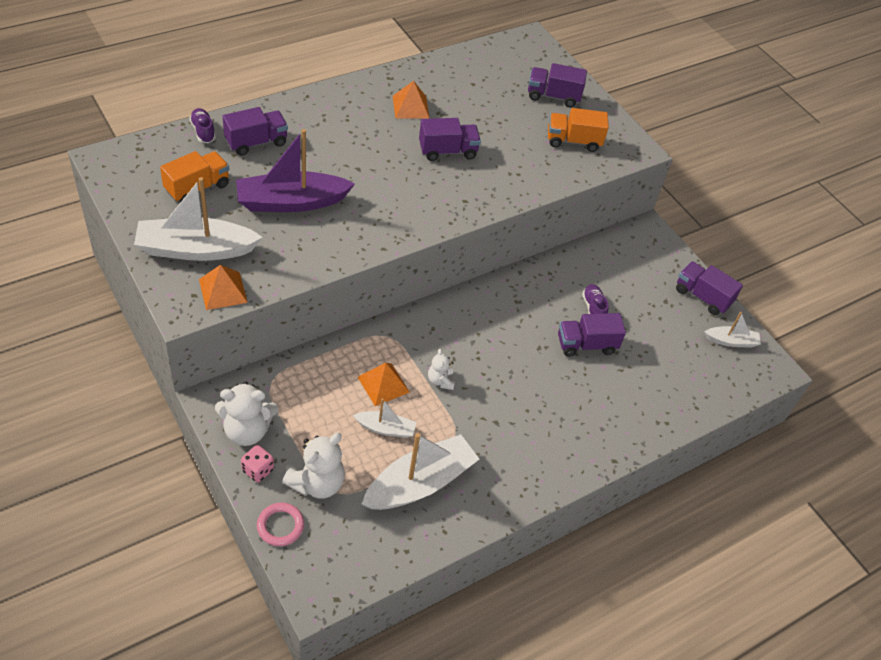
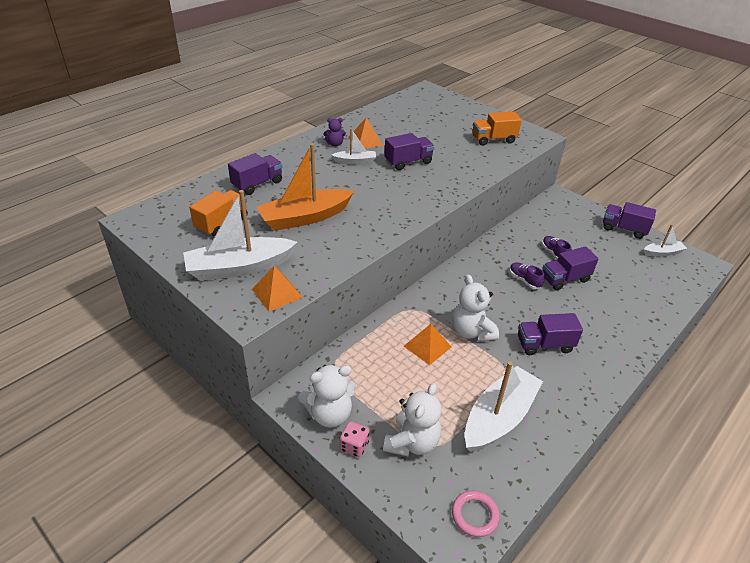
camera: 10 degrees left, 10 degrees down
(203, 131) = (210, 185): purple shoe -> purple shoe (524, 280)
(280, 526) = (397, 491): pink ring -> pink ring (475, 515)
(291, 202) = (305, 218): purple boat -> orange boat
(371, 103) = (335, 144): none -> purple teddy bear
(386, 428) = (447, 380): white boat -> white boat (355, 161)
(440, 380) = (471, 332): white teddy bear -> white teddy bear, size x1.83
(553, 96) = (462, 117): purple truck -> purple truck (544, 345)

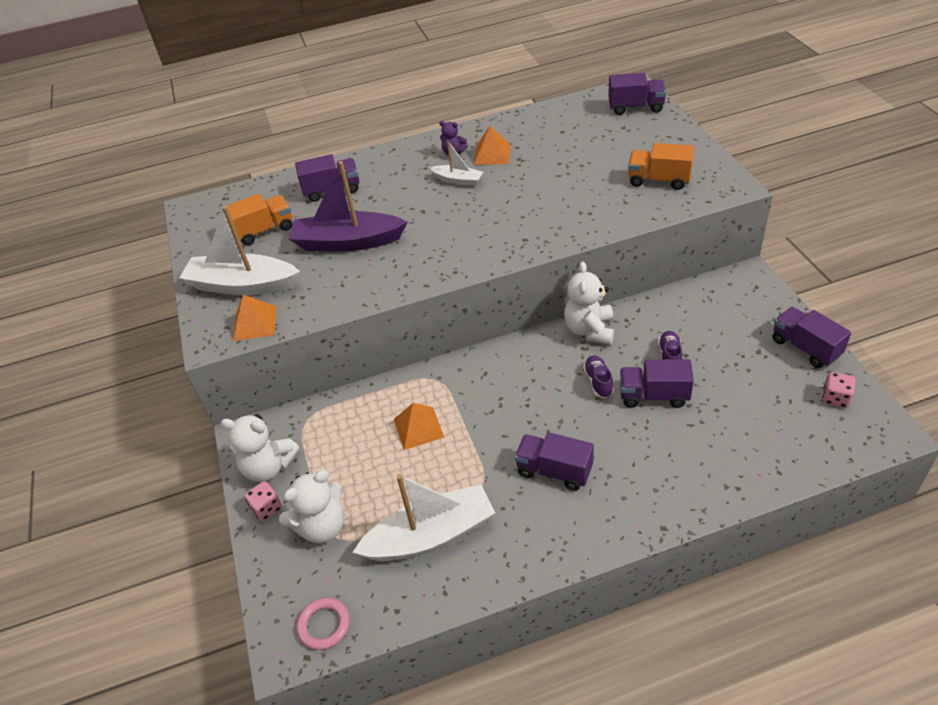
camera: 35 degrees right, 5 degrees up
(305, 218) = (347, 242): orange boat -> purple boat
(408, 162) = (519, 193): purple truck -> purple truck (636, 107)
(471, 332) = (480, 427): white teddy bear -> white teddy bear (589, 330)
(662, 253) = (835, 398): white boat -> pink dice

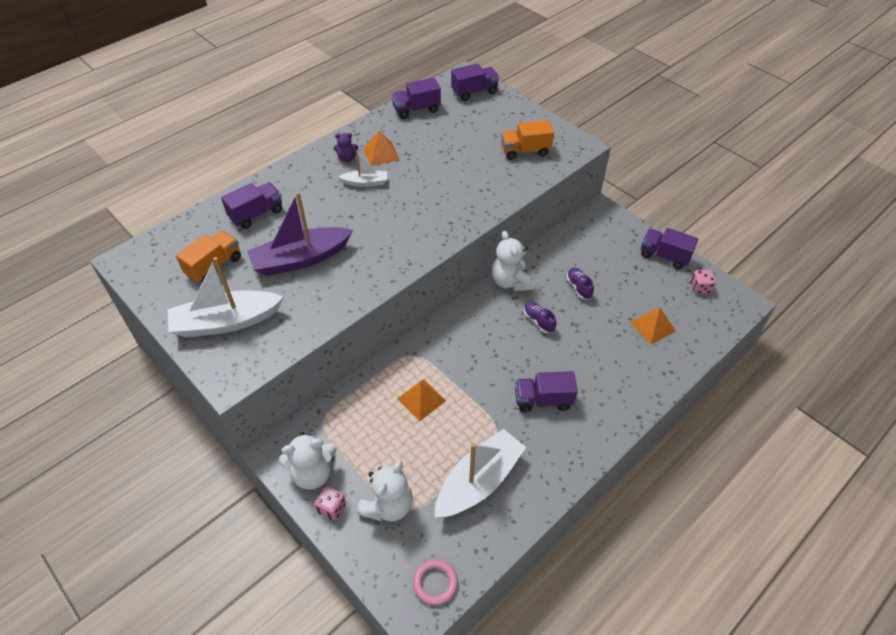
camera: 30 degrees left, 5 degrees up
(254, 323) = (260, 353): orange pyramid -> orange pyramid (652, 326)
(653, 395) = (583, 320): purple truck -> purple truck (416, 110)

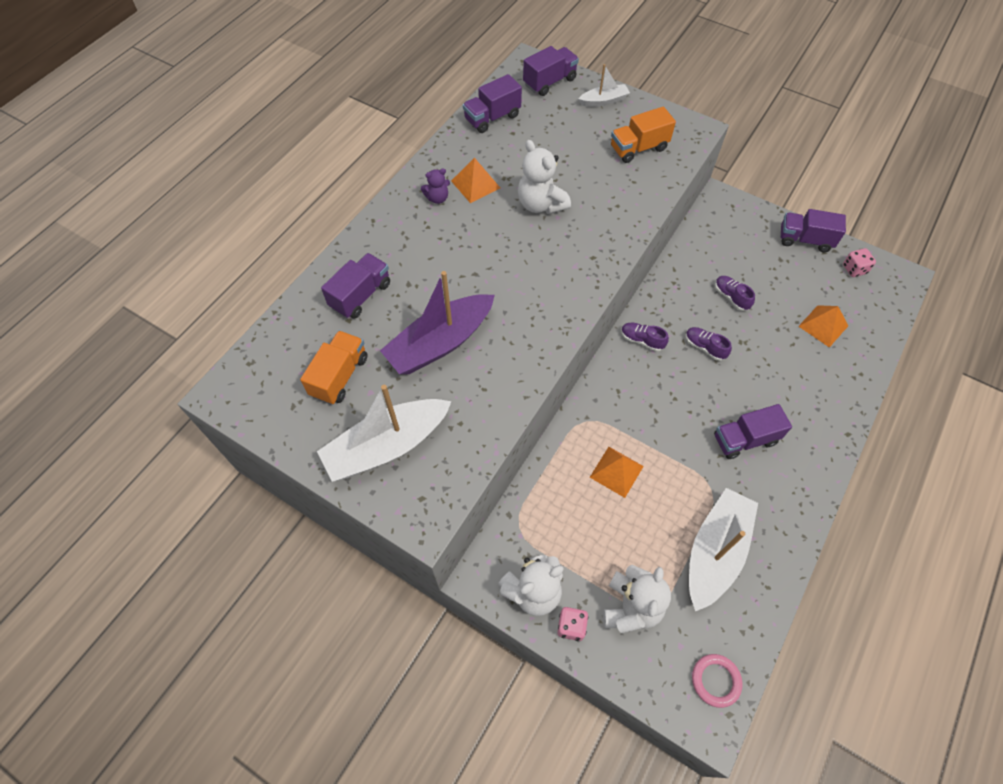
camera: 15 degrees left, 10 degrees up
(365, 182) = (473, 226): white boat -> white boat (604, 101)
(486, 305) = (642, 340): none -> purple shoe
(511, 282) = (657, 306): white teddy bear -> white teddy bear (541, 204)

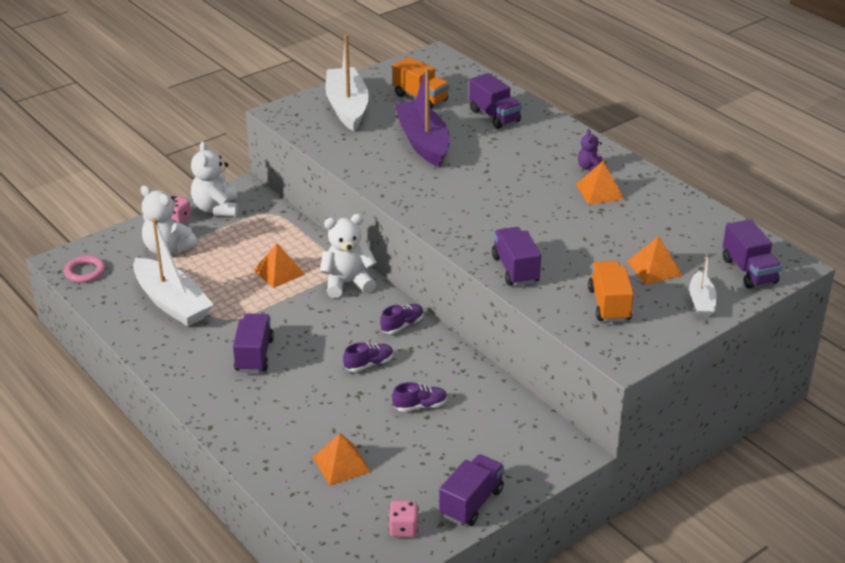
camera: 110 degrees right, 25 degrees down
(492, 118) = (697, 220): purple truck -> purple truck (515, 269)
(541, 204) = (554, 222): white teddy bear -> white teddy bear (347, 283)
(575, 131) = (654, 268): none -> orange pyramid

